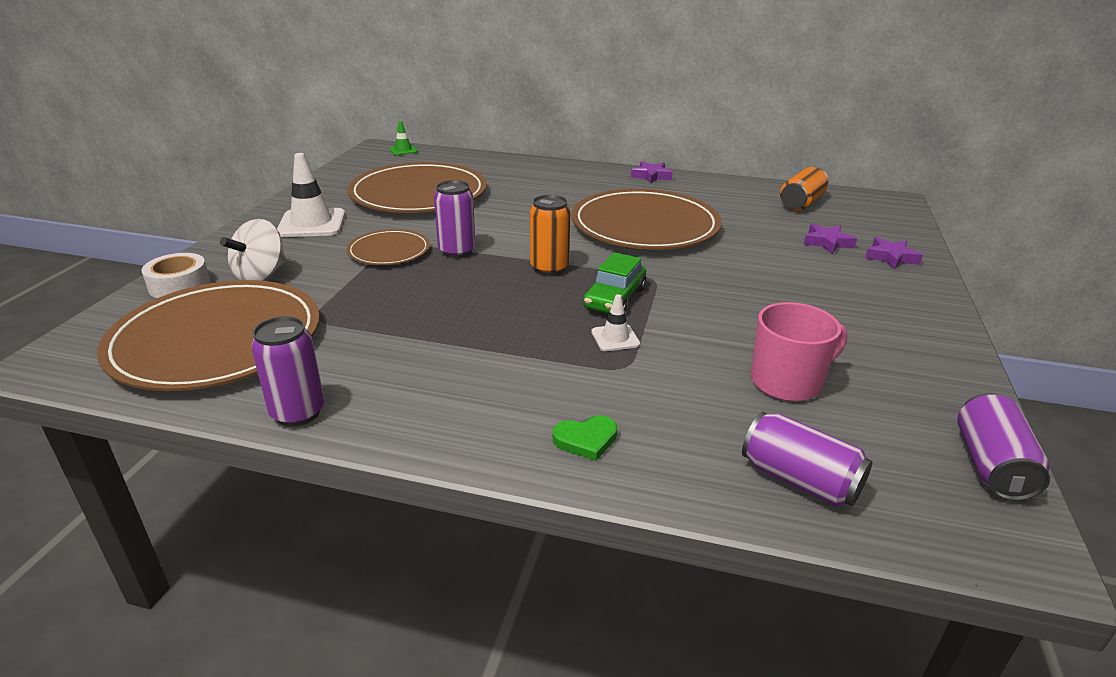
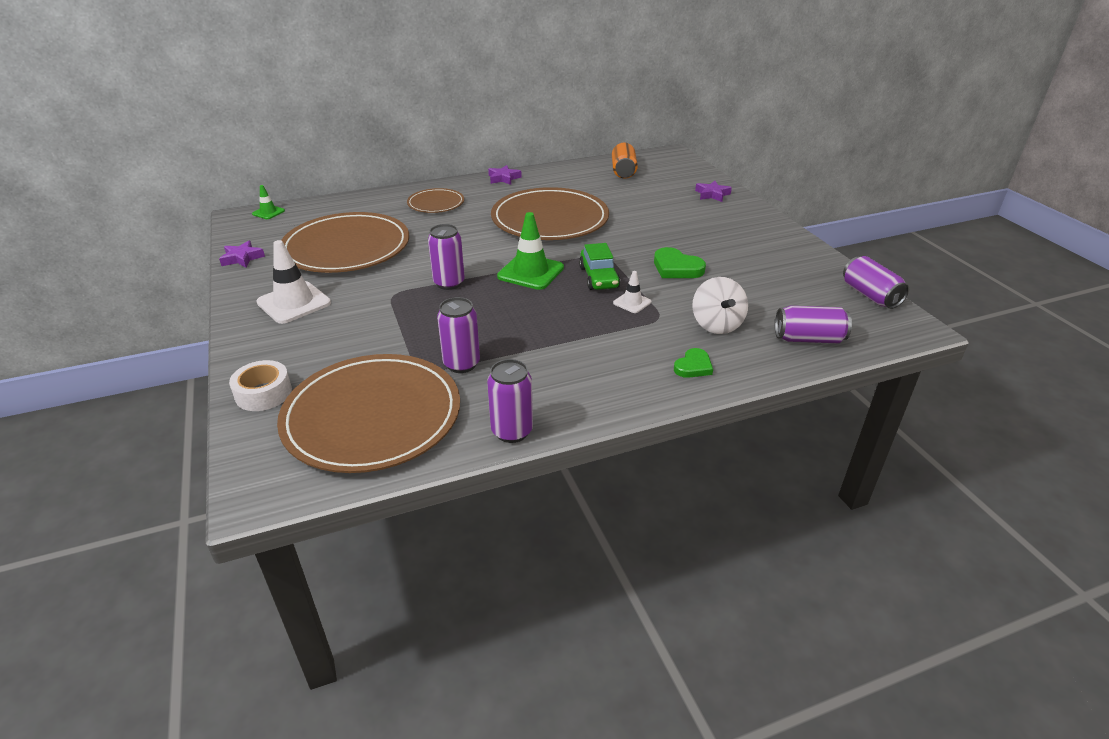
camera: 35 degrees left, 5 degrees up
(261, 275) = (323, 358): white spinning top -> white spinning top (716, 325)
(355, 327) = (461, 364): none -> purple can
(389, 251) = (397, 301): brown plate -> brown plate (436, 203)
(549, 268) = (530, 272): orange can -> green traffic cone
(725, 321) = (676, 268): none -> green heart
(787, 382) = (747, 291): pink mug -> none
(827, 243) = (669, 195): purple star -> purple star (242, 258)

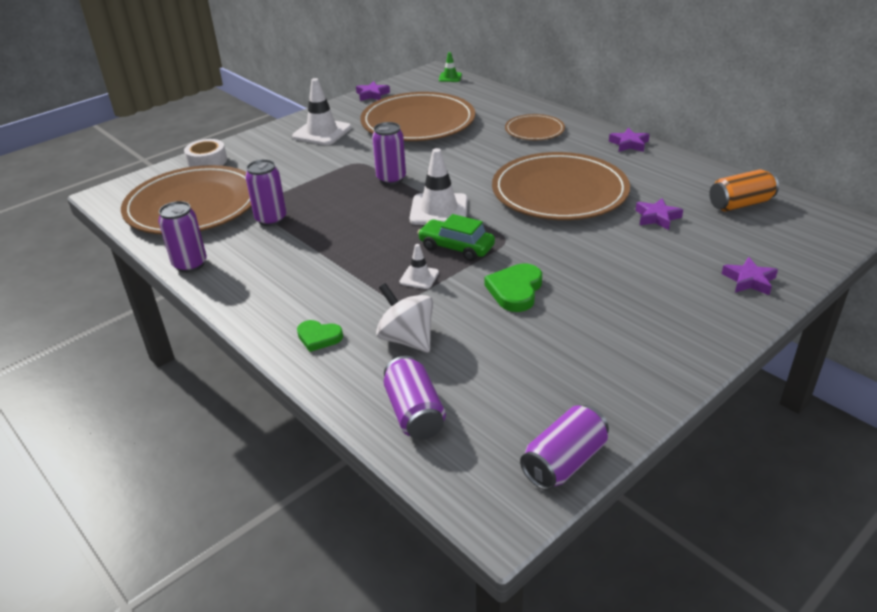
camera: 70 degrees right, 0 degrees up
(530, 272) = (439, 210): green traffic cone -> white traffic cone
(599, 277) = (456, 248): green car -> green car turned 60 degrees clockwise
(618, 198) = (657, 217): none -> purple star
(716, 325) = (407, 339): white spinning top -> white spinning top turned 75 degrees clockwise

